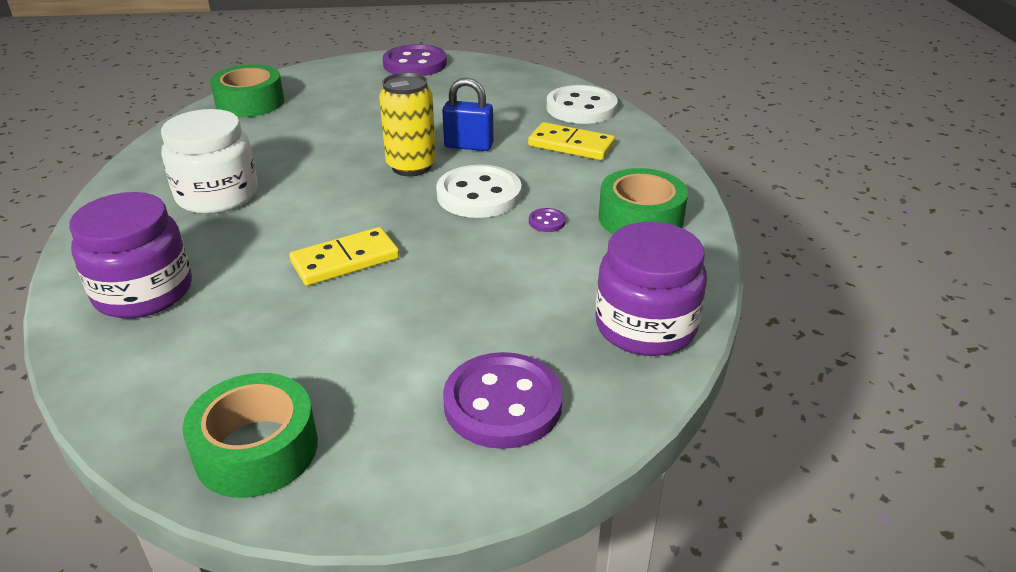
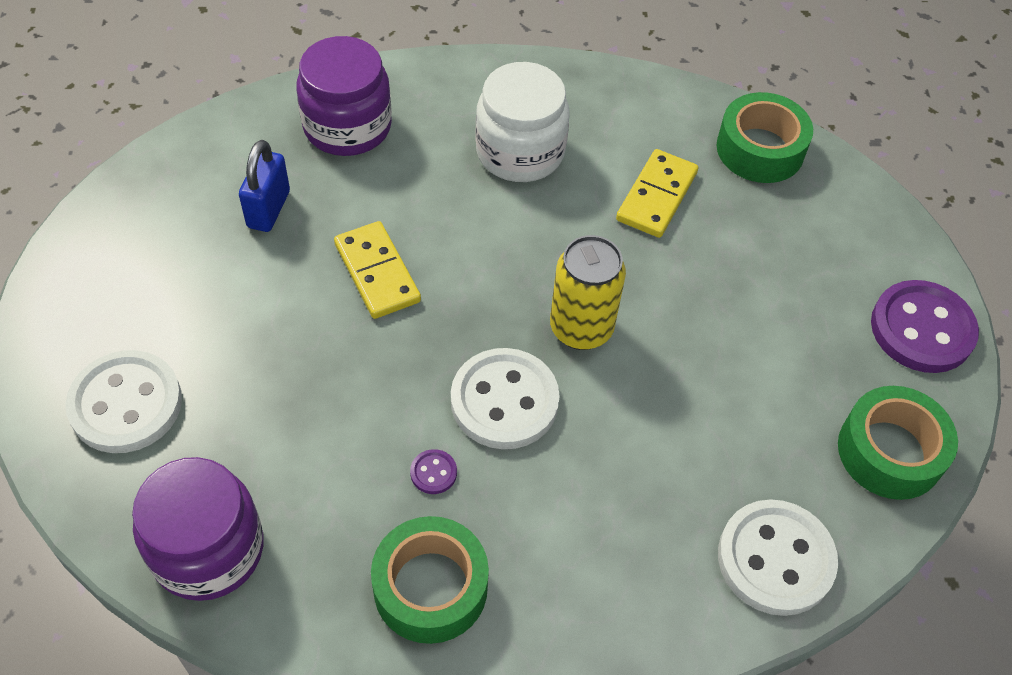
camera: 90 degrees right, 20 degrees up
(256, 449) = (122, 232): green tape -> green tape (890, 451)
(468, 146) = (639, 394): blue padlock -> blue padlock (268, 209)
(502, 403) = (126, 404): purple button -> white button
(571, 145) = (642, 527): yellow domino -> yellow domino (656, 196)

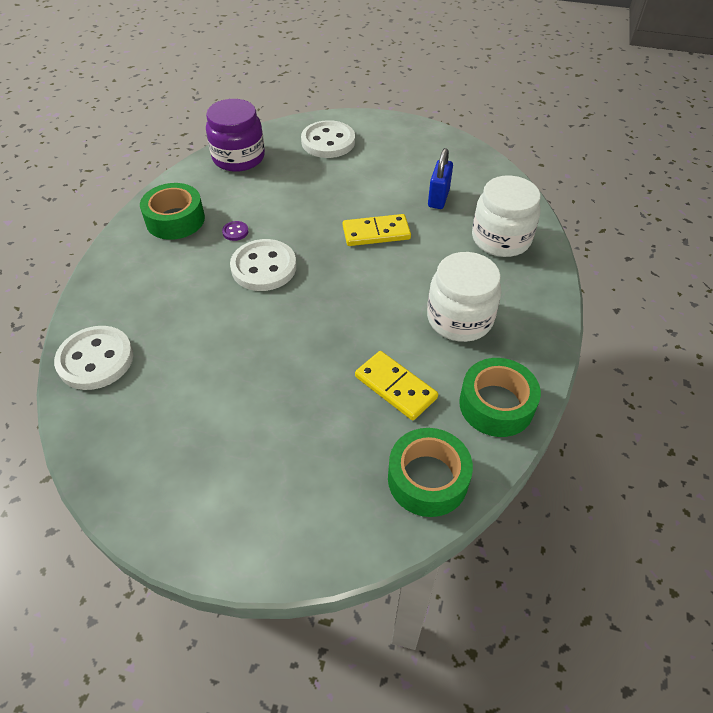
camera: 110 degrees right, 5 degrees down
(268, 209) = (438, 198): blue padlock -> blue padlock turned 75 degrees clockwise
(347, 126) = (501, 239): purple jar -> white jar
(581, 328) = (297, 313): yellow can -> none
(890, 451) = (120, 453): green tape -> green tape (496, 405)
(922, 329) = (202, 526): purple button -> none

